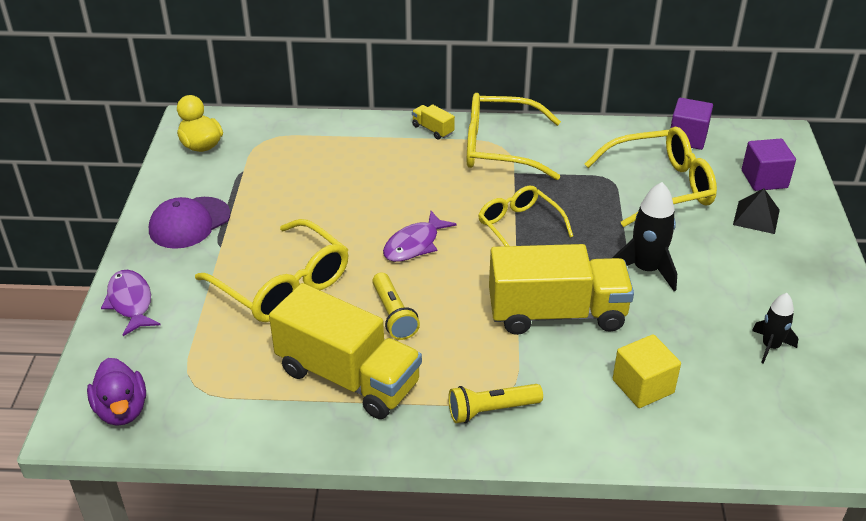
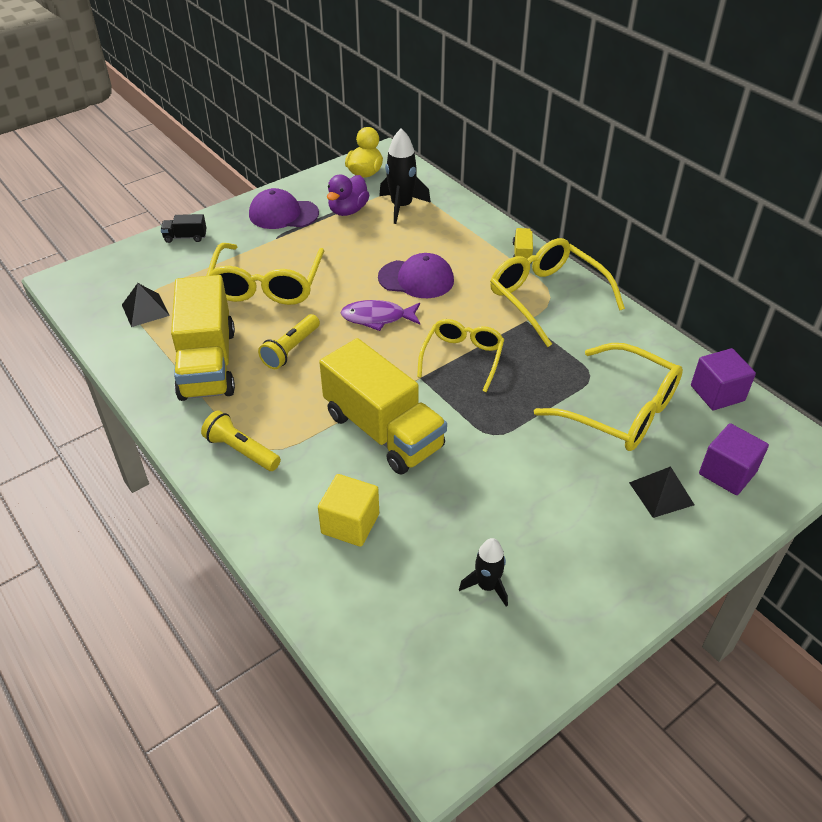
camera: 50 degrees right, 5 degrees up
(122, 410) = (91, 290): purple duck -> purple duck (348, 210)
(130, 302) = (185, 237): purple fish -> black truck
(211, 384) = (145, 310): none -> black pyramid
(392, 197) = (416, 279): none -> purple cap
(646, 269) = (497, 456): black rocket -> black rocket (401, 206)

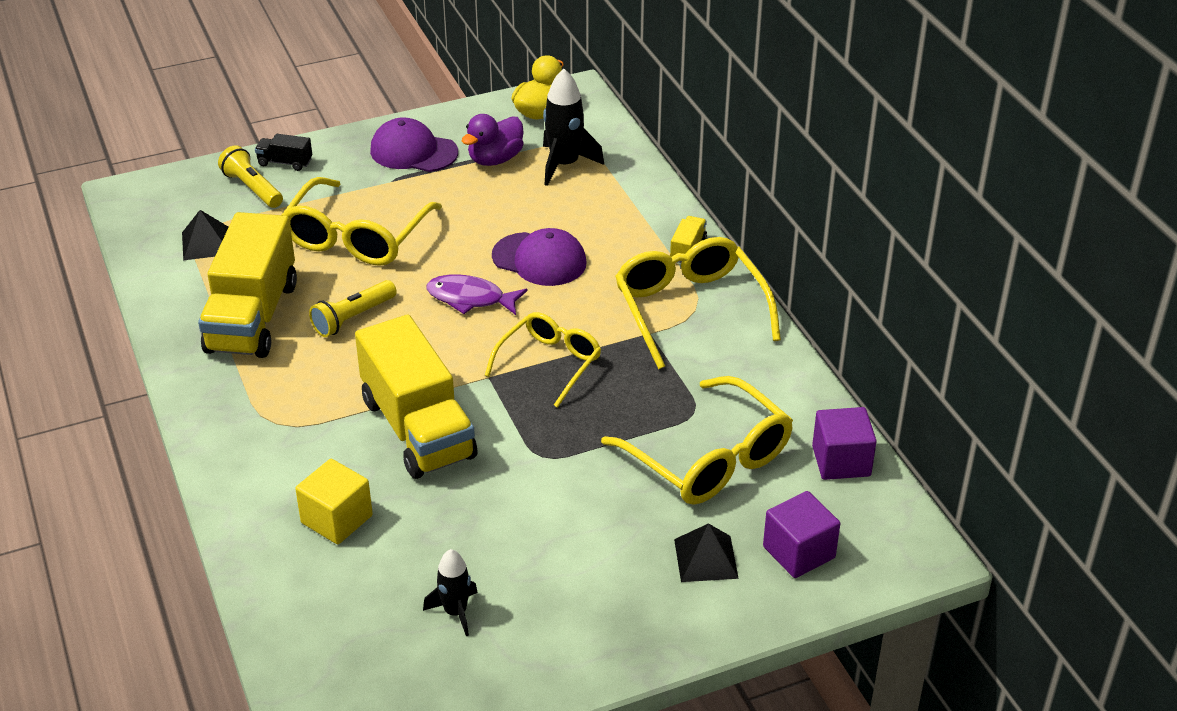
camera: 15 degrees right, 5 degrees down
(241, 451) = (251, 420): yellow flashlight -> yellow flashlight (252, 188)

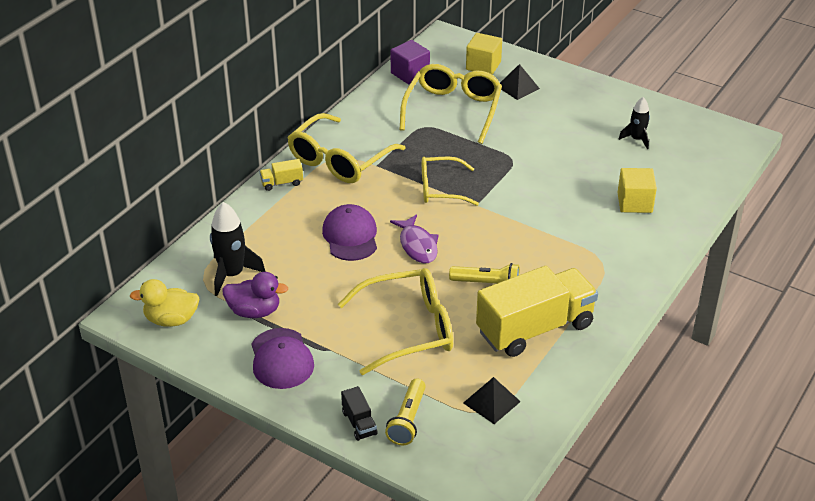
camera: 125 degrees left, 0 degrees up
(418, 428) = (543, 209): yellow truck -> none
(799, 552) = (483, 66): purple cube -> yellow cube

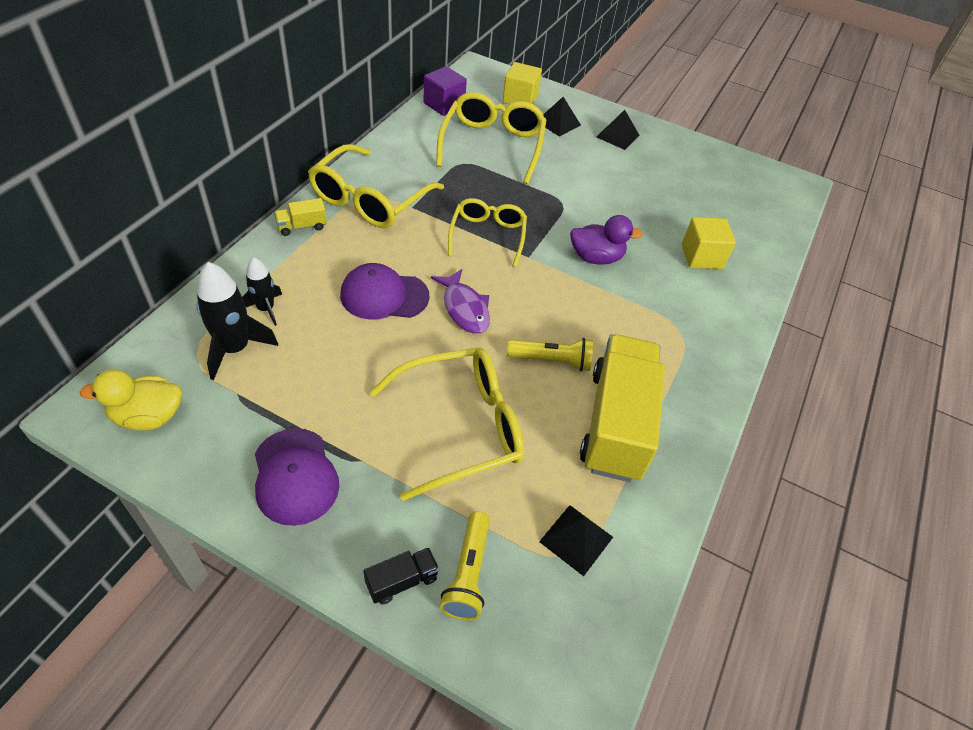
camera: 10 degrees left, 10 degrees up
(254, 311) = (261, 402): purple duck -> purple duck (596, 257)
(350, 236) = (384, 296): purple cap -> purple cap turned 75 degrees counterclockwise
(359, 423) = (402, 581): black truck -> black truck turned 90 degrees counterclockwise
(441, 189) = (487, 236): yellow glasses -> yellow glasses turned 105 degrees clockwise
(535, 328) = (616, 424): yellow truck -> yellow truck turned 45 degrees counterclockwise
(574, 97) = (617, 136): none -> black pyramid
(636, 139) = (689, 183): black rocket -> black rocket (266, 309)

